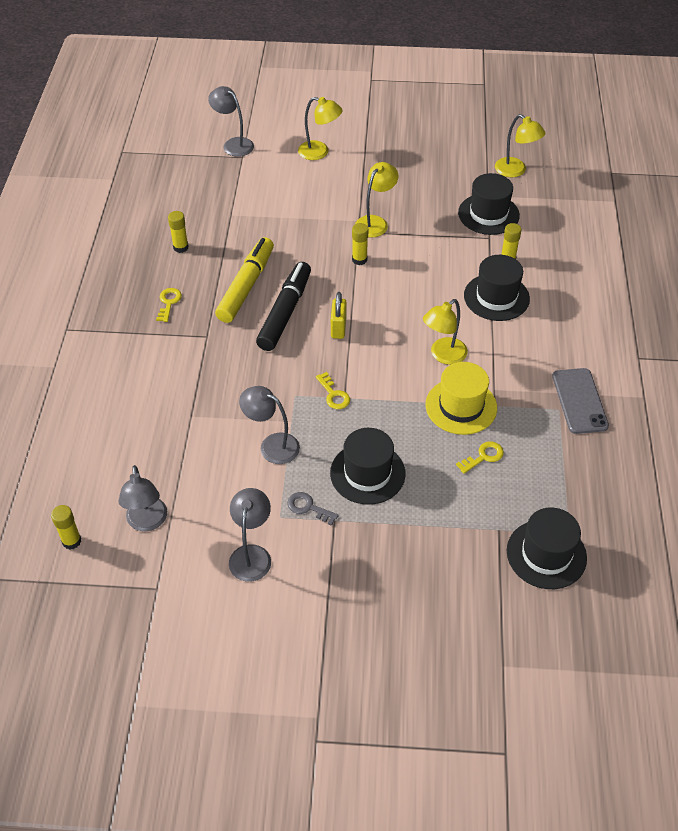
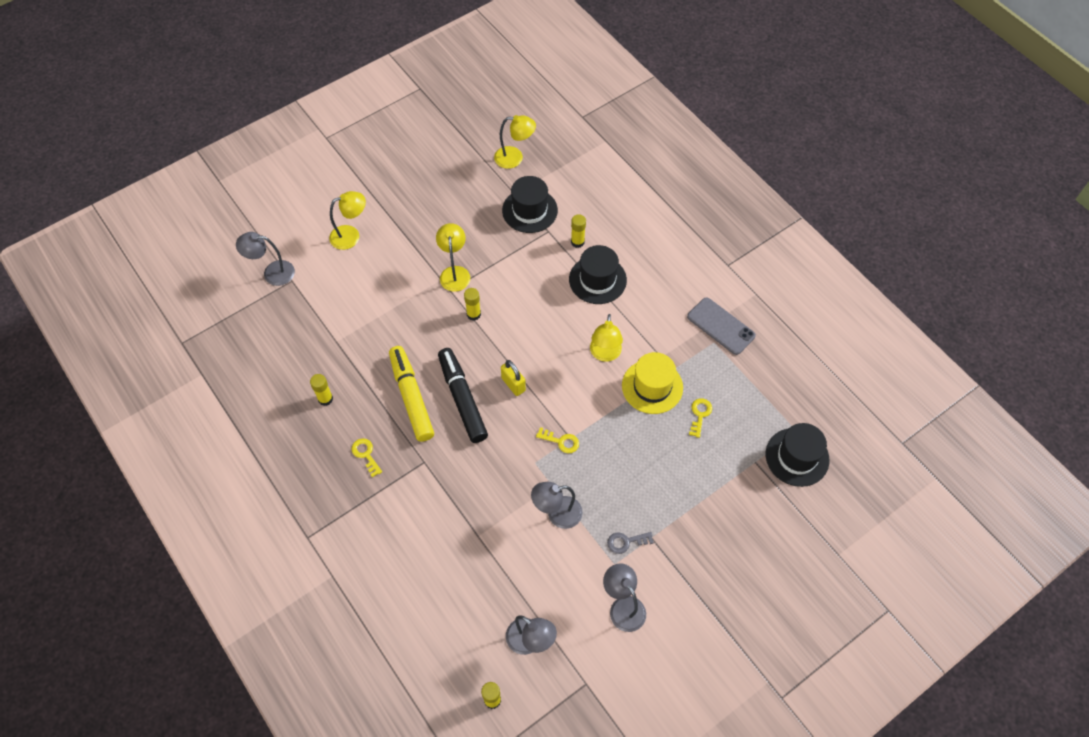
camera: 40 degrees left, 10 degrees up
(367, 473) = (639, 485): black hat -> none

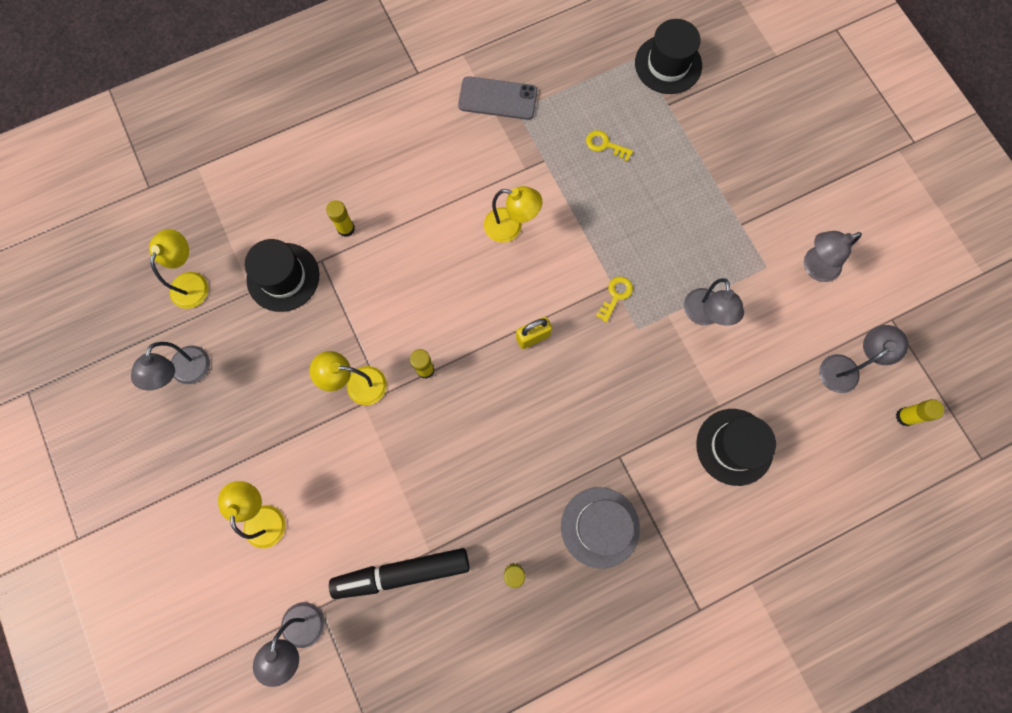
camera: 80 degrees left, 15 degrees up
(365, 454) = (600, 527): yellow key -> grey hat
(411, 397) = (529, 461): yellow marker -> none
(446, 170) = (187, 373): none -> grey lamp
(462, 399) = (542, 399): black marker -> black marker (401, 573)
(597, 280) = (406, 216): black hat -> black hat (734, 447)
(626, 542) = (744, 250): grey key -> none
(652, 386) = (562, 186): yellow hat -> none
(721, 326) = (497, 98): grey phone -> grey phone turned 45 degrees clockwise

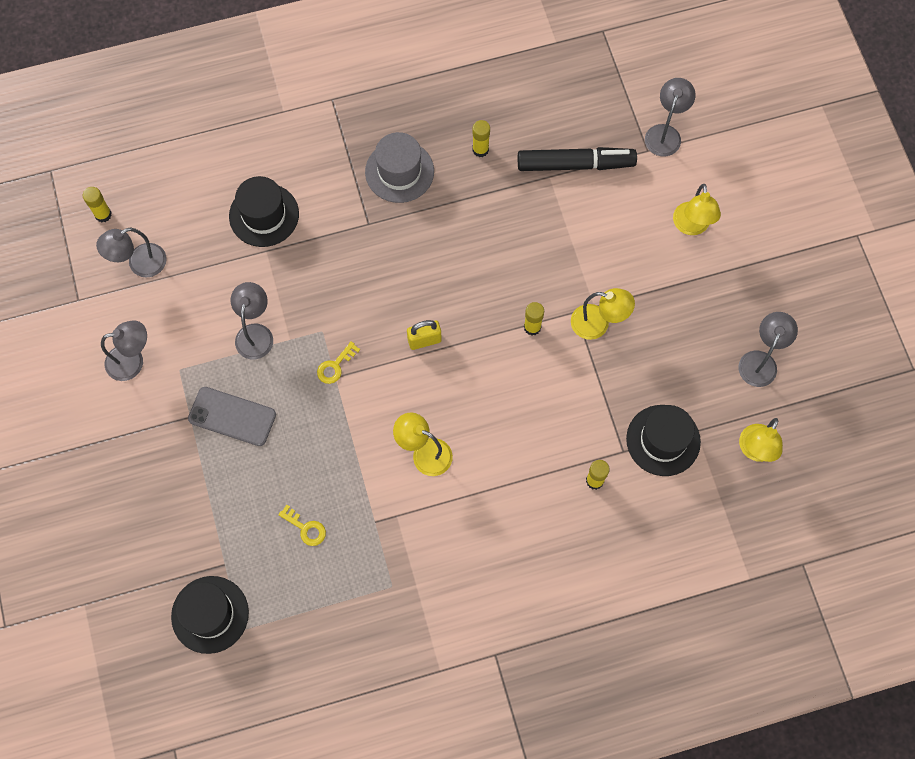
camera: 170 degrees left, 5 degrees down
(497, 98) = (410, 605): grey phone -> grey phone (232, 416)

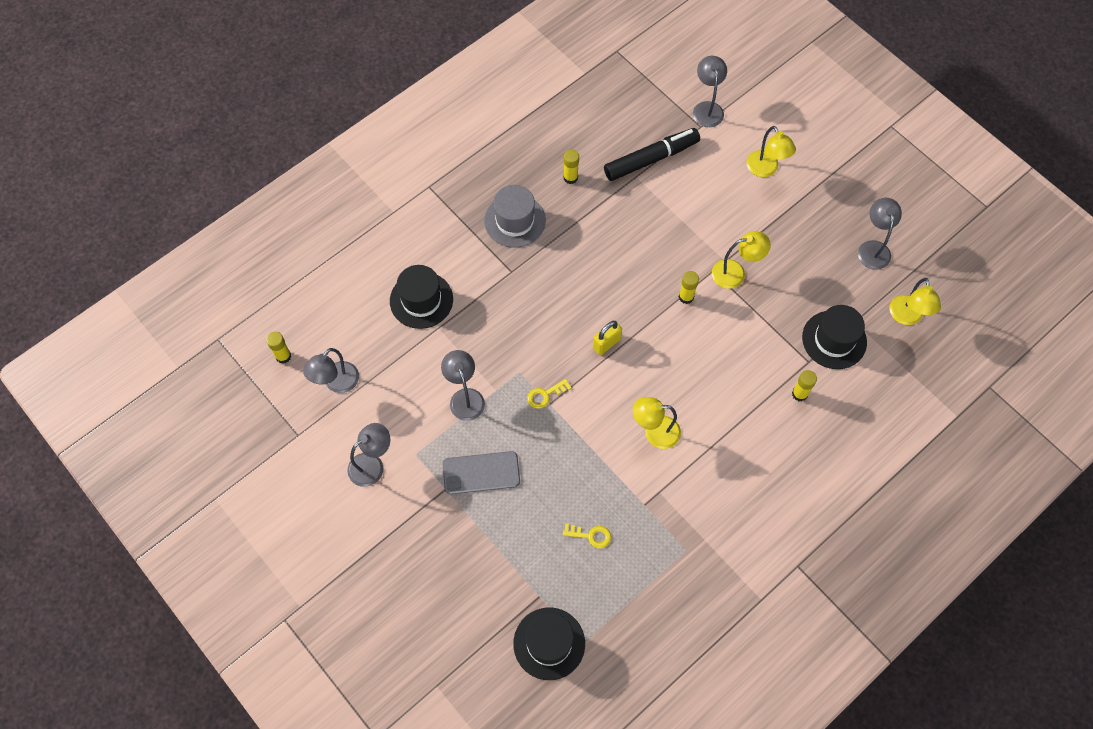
camera: 25 degrees left, 5 degrees down
(335, 366) = (545, 395): yellow key -> yellow key turned 45 degrees clockwise

